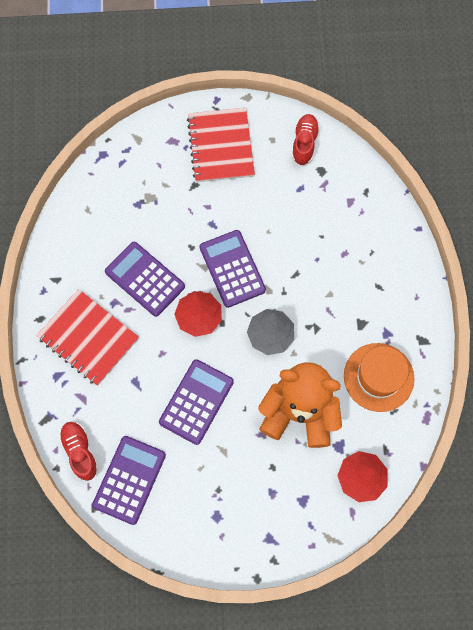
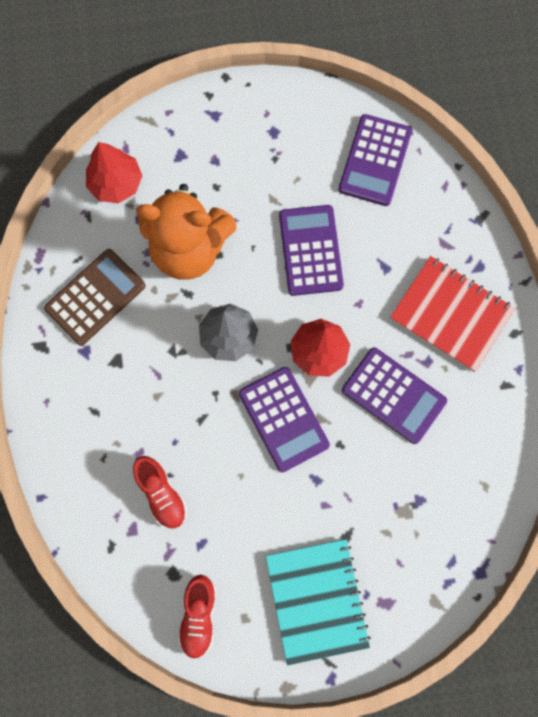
camera: 175 degrees right, 5 degrees up
(80, 451) = (435, 185): red shoe -> red shoe (162, 494)
(196, 402) = (310, 250): purple calculator -> purple calculator turned 150 degrees clockwise
(221, 146) = (316, 600): red notebook -> turquoise notebook
(378, 377) = (95, 297): orange hat -> brown calculator

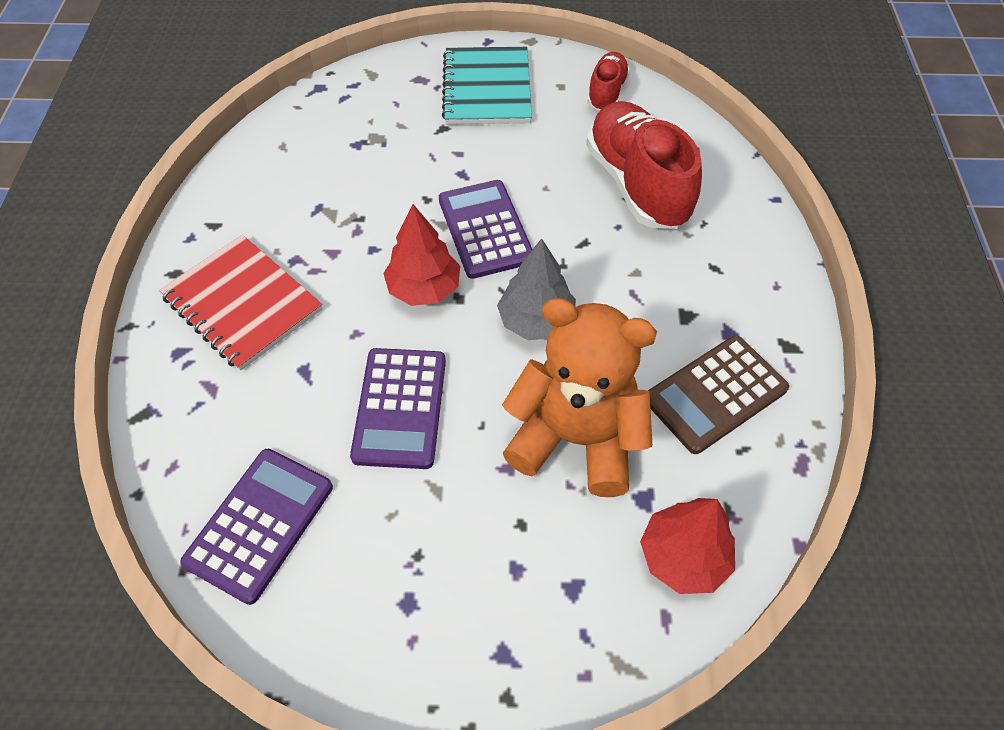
camera: 170 degrees left, 20 degrees down
(162, 494) = (637, 184): red shoe -> red shoe, size x1.87
(393, 395) = (348, 233): purple calculator -> none

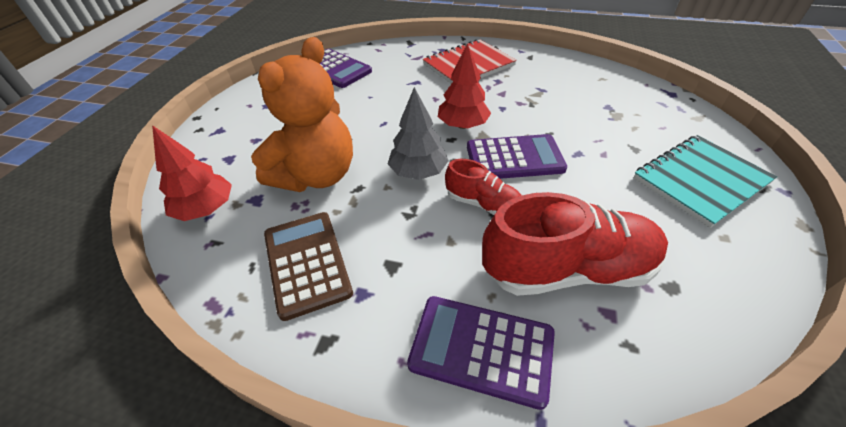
camera: 105 degrees right, 10 degrees down
(400, 408) = (376, 110): purple calculator -> purple calculator (481, 349)
(487, 88) = (700, 181): turquoise notebook -> turquoise notebook turned 45 degrees counterclockwise
(606, 92) = (726, 277): red shoe -> red shoe (483, 204)

